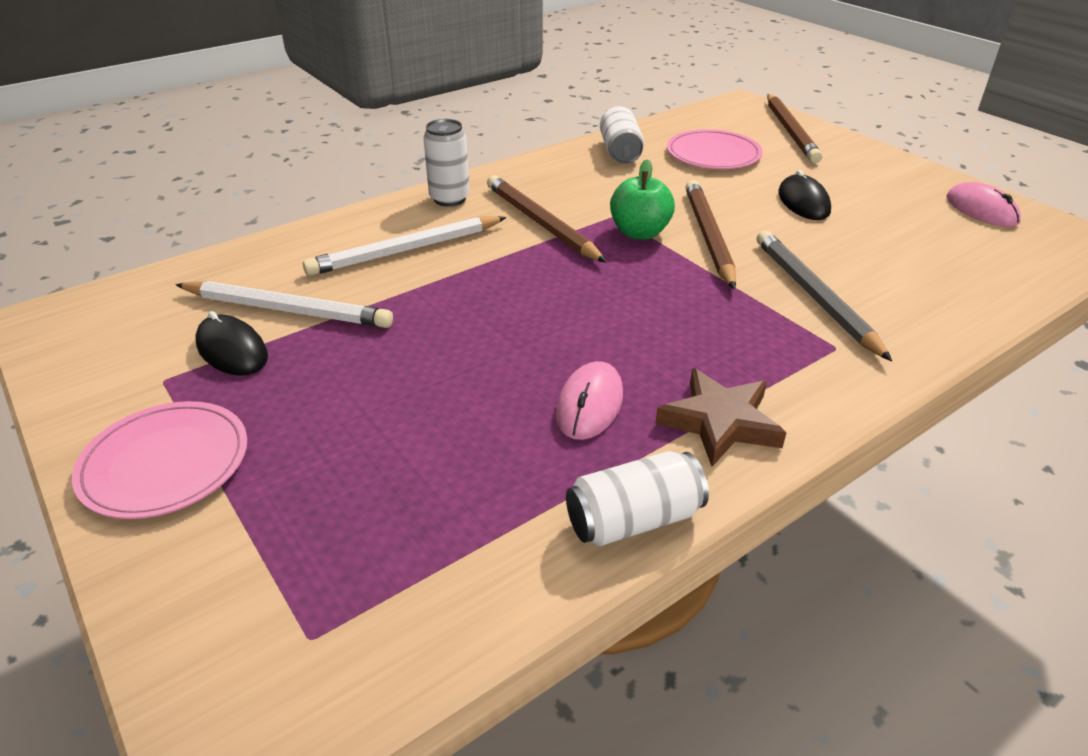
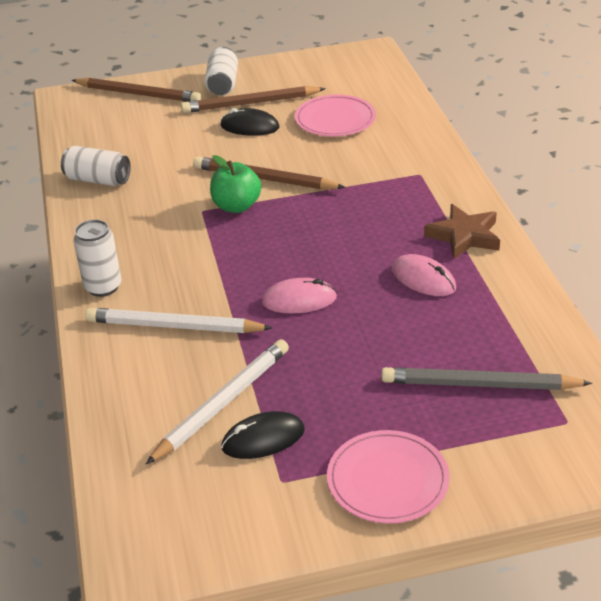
camera: 65 degrees left, 0 degrees up
(405, 250) = (174, 326): white pencil -> white pencil turned 105 degrees clockwise
(541, 223) = (185, 247): brown pencil -> brown pencil (250, 103)
(633, 520) = (527, 288): white can -> white can (222, 84)
(713, 154) = (144, 139): pink plate -> pink plate (335, 119)
(814, 296) = (364, 163): grey pencil -> grey pencil (479, 384)
(981, 210) = (312, 69): pink mouse -> pink mouse (299, 300)

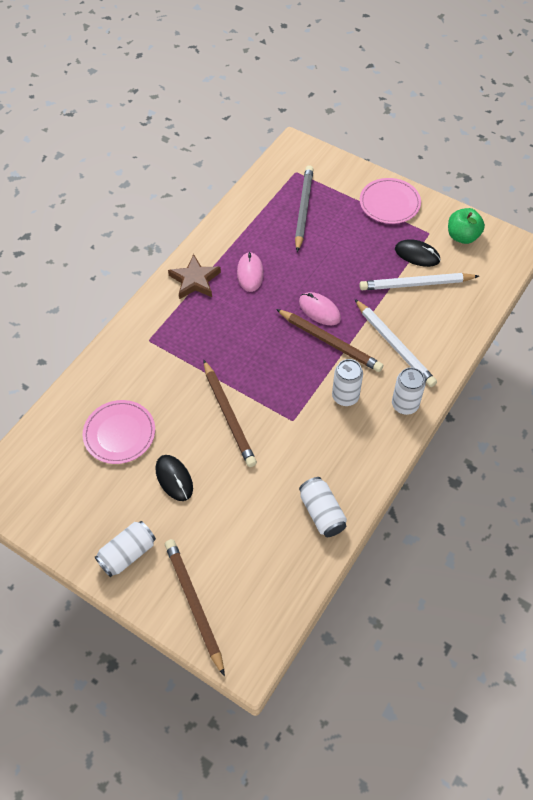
camera: 135 degrees left, 20 degrees up
(173, 255) = (345, 396): none -> white can
(236, 206) = (271, 406): green apple -> green apple (462, 236)
(250, 103) = (141, 507): brown pencil -> brown pencil (330, 342)
(479, 384) = (304, 209): grey pencil -> grey pencil turned 135 degrees counterclockwise

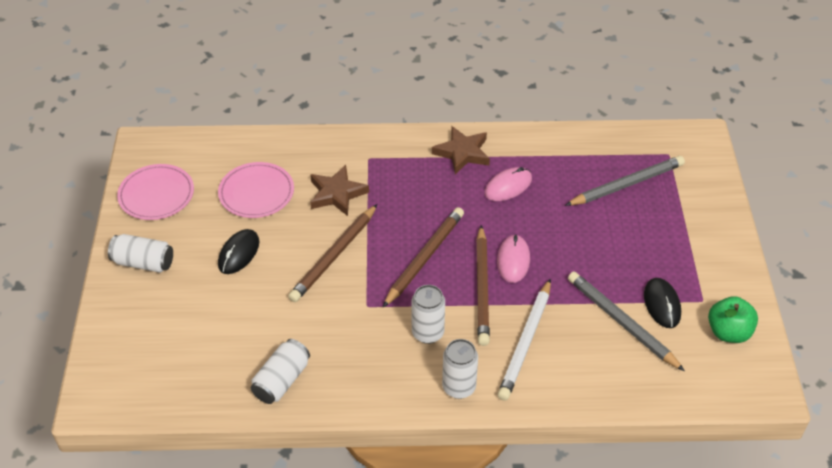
camera: 55 degrees right, 10 degrees down
(167, 380) = (337, 193): none -> brown star
(194, 603) = (125, 334): brown pencil -> brown pencil (425, 258)
(389, 203) = (708, 247): pink plate -> pink plate (156, 194)
(415, 284) = (621, 322): white pencil -> grey pencil

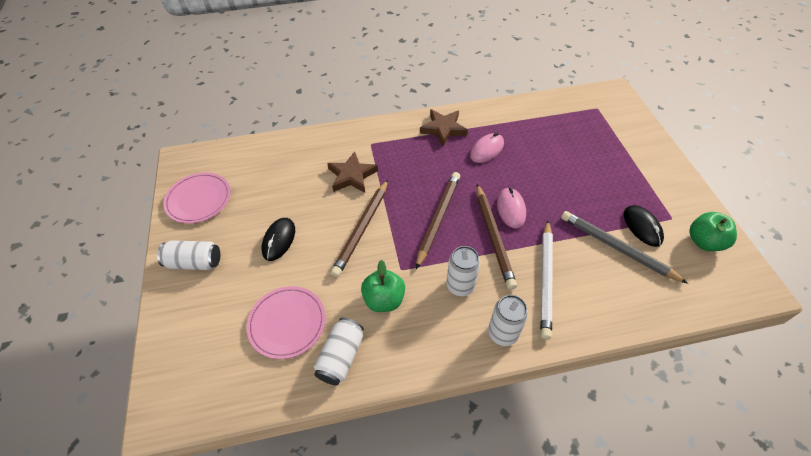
camera: 10 degrees left, 5 degrees up
(256, 192) = (284, 185): pink plate -> pink plate (287, 323)
(340, 333) = (384, 299): none -> green apple
(627, 184) = (576, 135): grey pencil -> none

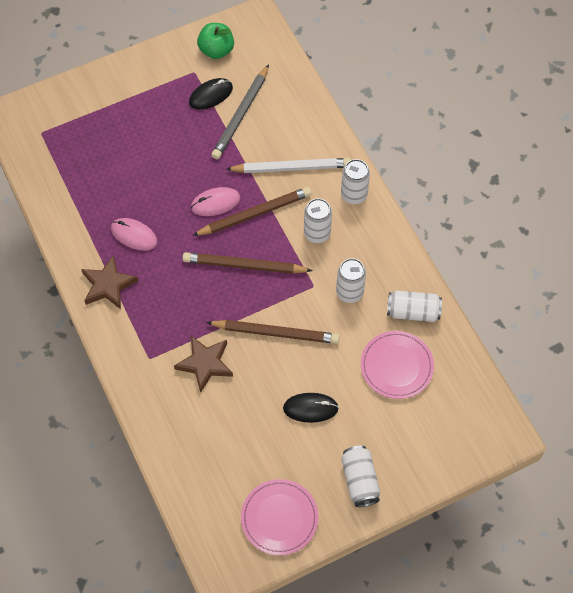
camera: 105 degrees left, 10 degrees up
(384, 299) = (349, 292): green apple -> white can

